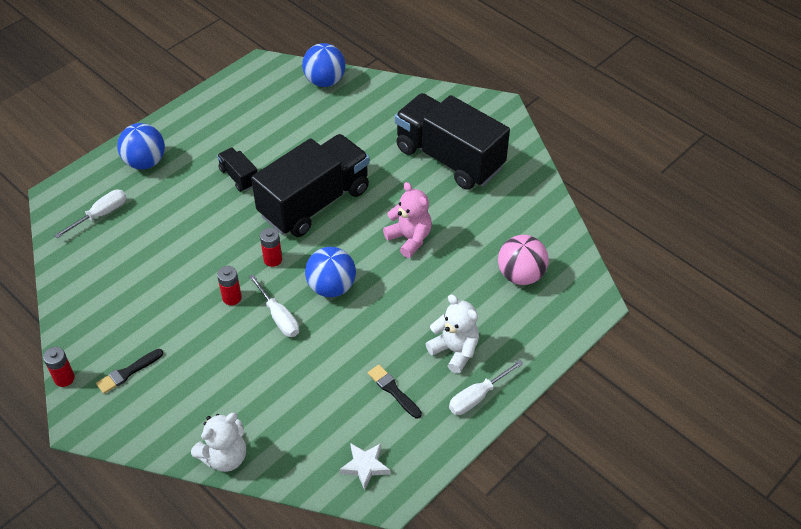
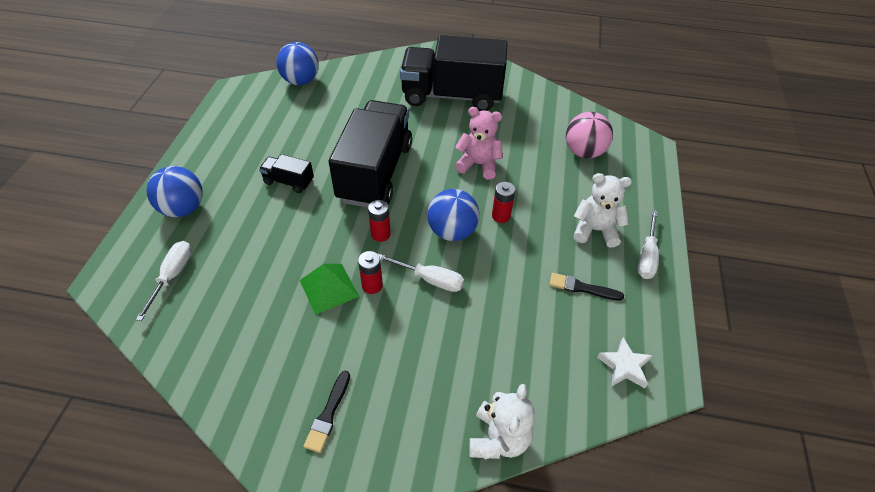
camera: 35 degrees left, 0 degrees up
(64, 378) = (261, 463): red battery -> red battery (501, 216)
(199, 282) = (329, 288): none -> green pyramid

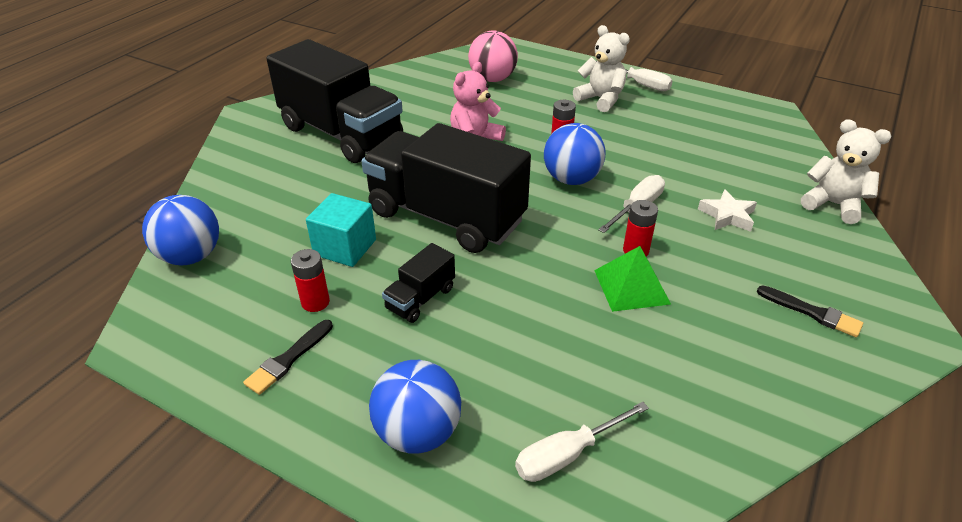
camera: 70 degrees left, 10 degrees down
(172, 276) = (567, 454): white screwdriver -> white screwdriver turned 60 degrees counterclockwise
(327, 136) = (345, 247): none -> turquoise cube
(380, 234) = (556, 231): red battery -> red battery (315, 302)
(452, 96) = (341, 134): black truck -> black truck turned 75 degrees counterclockwise
(582, 288) = (669, 123): black brush -> black brush (288, 359)
(595, 230) = (601, 99): white teddy bear -> white teddy bear turned 105 degrees clockwise
(624, 366) = (757, 125): white star -> white star (727, 216)

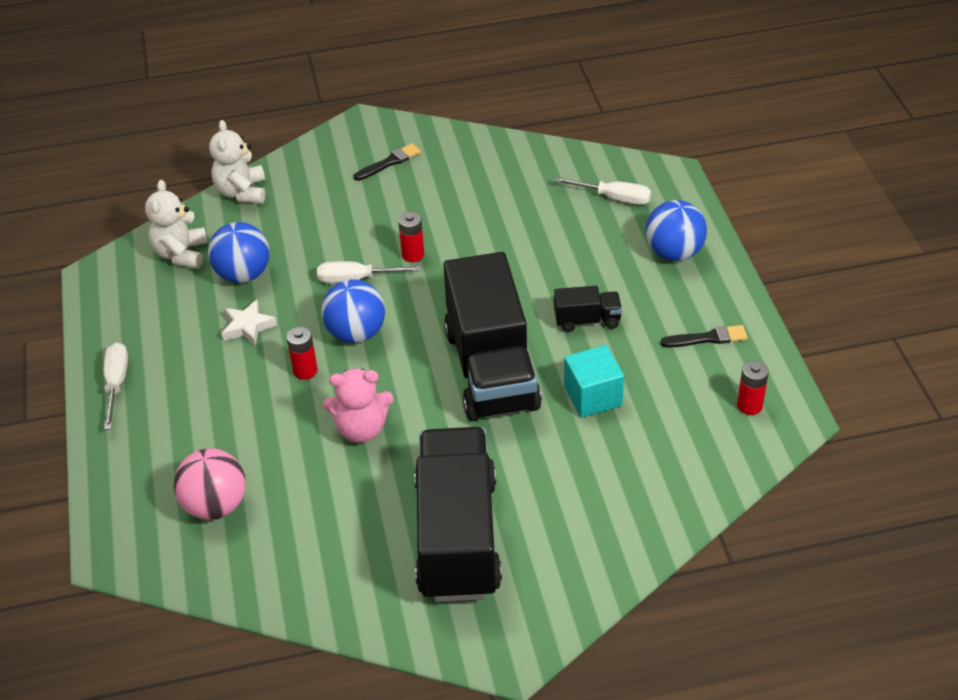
camera: 130 degrees left, 5 degrees up
(191, 256) = (713, 473): blue ball -> blue ball (243, 274)
(315, 302) = (656, 365): red battery -> red battery (749, 405)
(601, 99) = (183, 393): white teddy bear -> white teddy bear (181, 254)
(631, 286) = (454, 239): green pyramid -> none
(727, 216) = (315, 233): white star -> white star (248, 327)
(812, 313) = (389, 162): black brush -> black brush turned 60 degrees clockwise

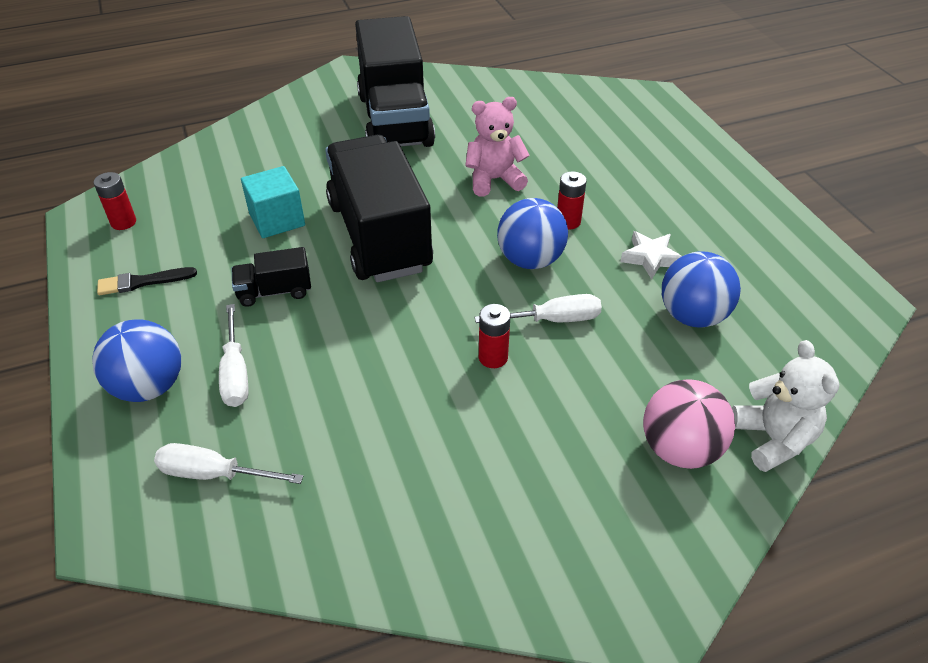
camera: 170 degrees right, 0 degrees up
(116, 384) = (745, 198): white screwdriver -> white screwdriver (235, 373)
(181, 254) = (786, 336): white teddy bear -> none
(215, 505) = (594, 125): pink ball -> pink ball (679, 449)
(389, 162) = (574, 519): black brush -> none

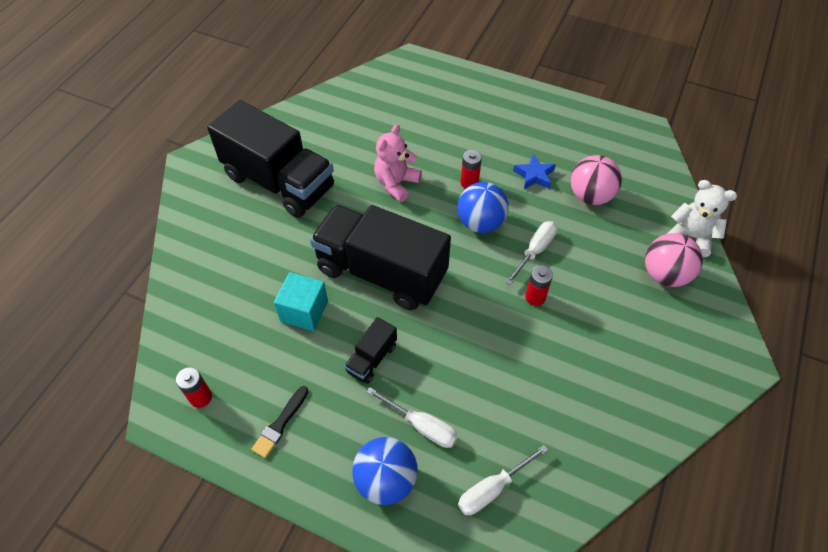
camera: 45 degrees left, 10 degrees up
(650, 258) = (534, 175): white star -> blue star
(692, 316) = (590, 196): blue ball -> pink ball

